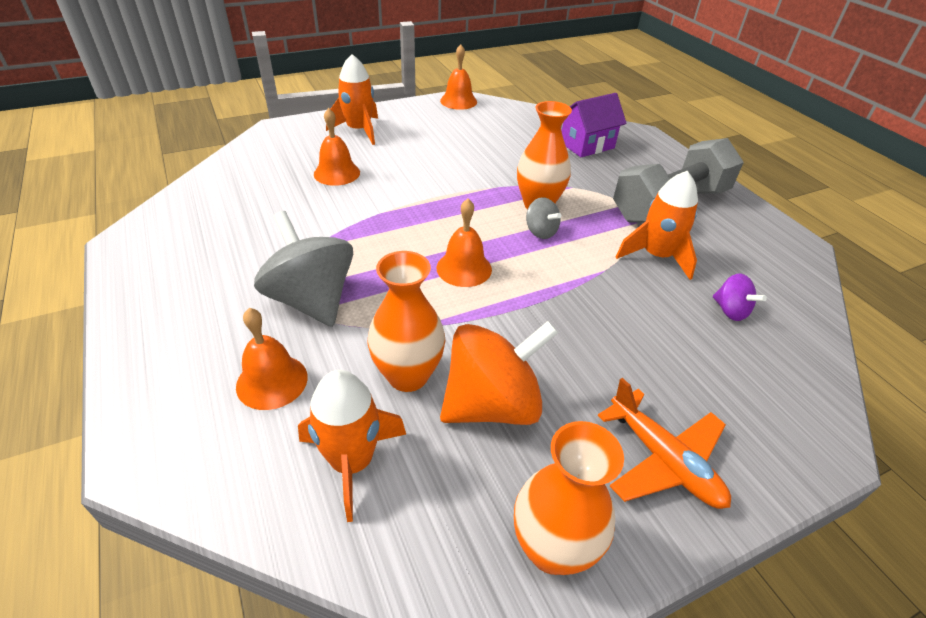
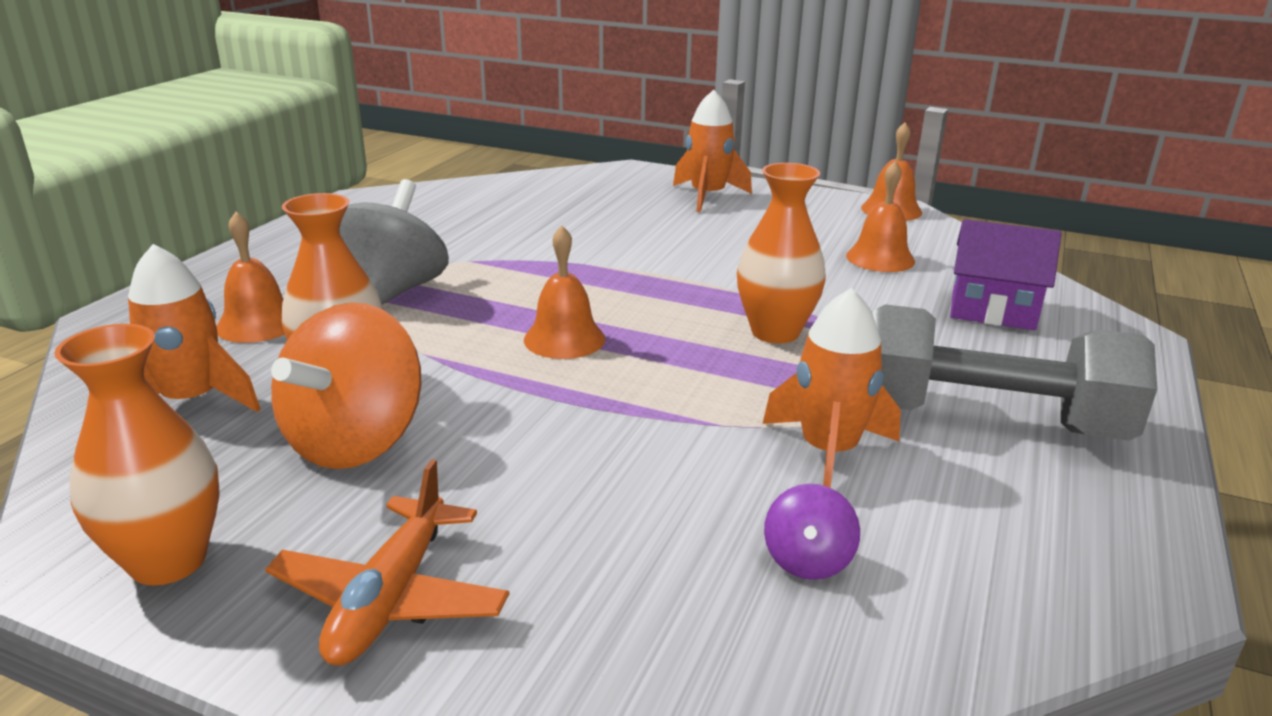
camera: 50 degrees right, 15 degrees down
(337, 173) = (610, 219): orange bell -> orange bell (880, 258)
(492, 404) = (355, 441): orange spinning top -> orange spinning top turned 90 degrees clockwise
(540, 232) = (720, 354): grey spinning top -> none

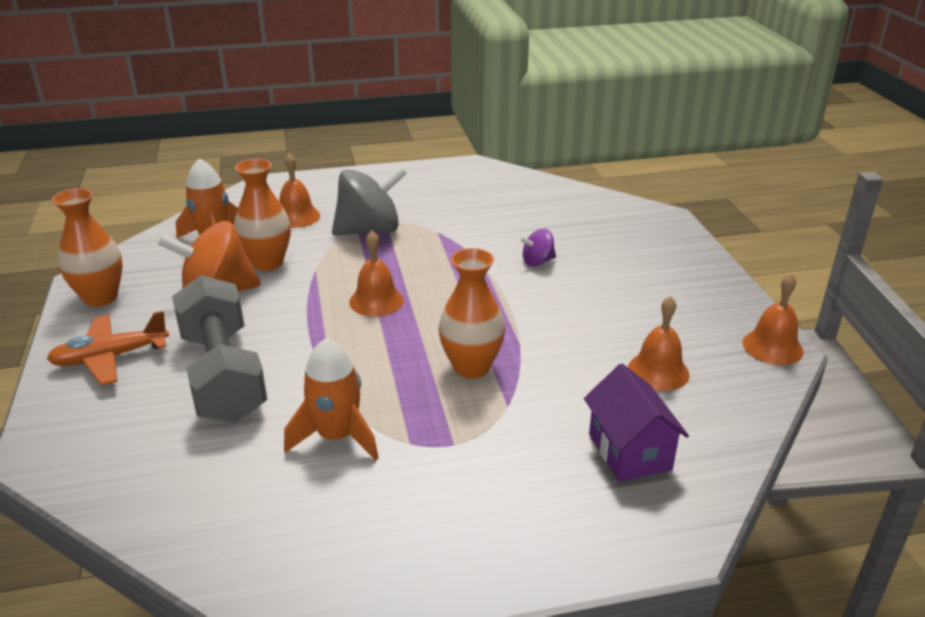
camera: 55 degrees right, 5 degrees up
(707, 196) = (663, 263): orange rocket -> none
(807, 560) = (220, 463): purple spinning top -> purple spinning top (537, 262)
(987, 420) = (441, 491): grey dumbbell -> grey dumbbell (223, 375)

